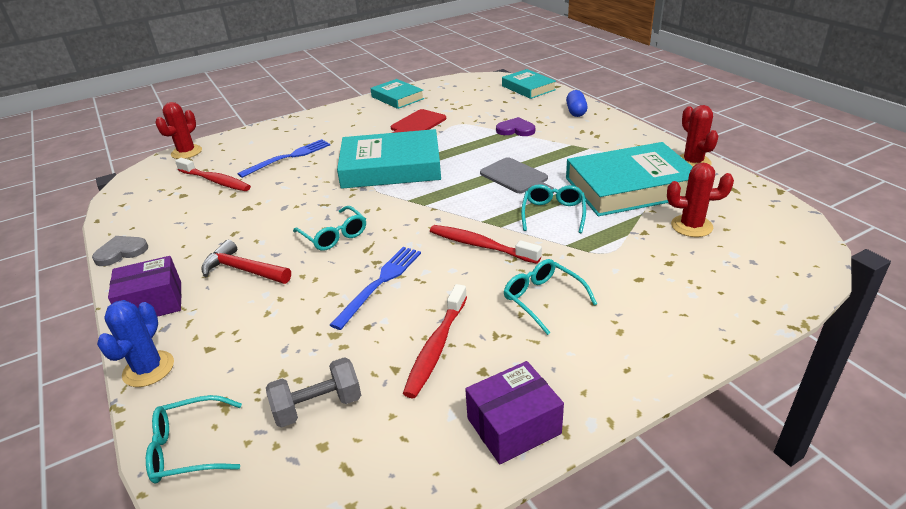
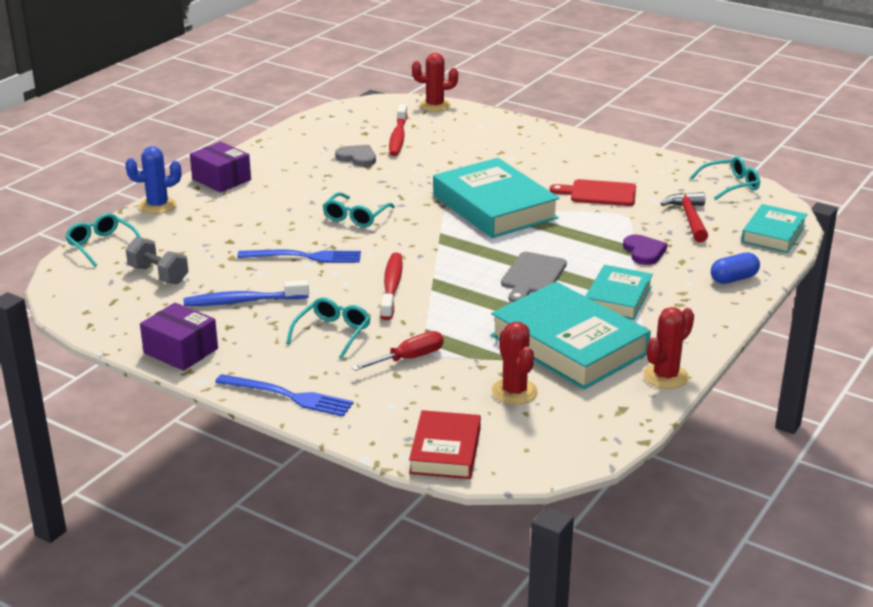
camera: 60 degrees right, 5 degrees down
(121, 252) = (270, 143): grey heart -> grey heart (357, 157)
(243, 270) = (282, 197): red hammer -> red hammer (689, 218)
(288, 157) = (467, 153): blue fork -> blue fork (288, 396)
(397, 98) = (656, 164): turquoise book -> turquoise book (618, 298)
(436, 347) = (243, 301): red toothbrush -> blue toothbrush
(553, 213) = (476, 311): turquoise glasses -> turquoise glasses (731, 185)
(614, 266) = (408, 359): none -> red screwdriver
(778, 282) = (445, 451): none -> red book

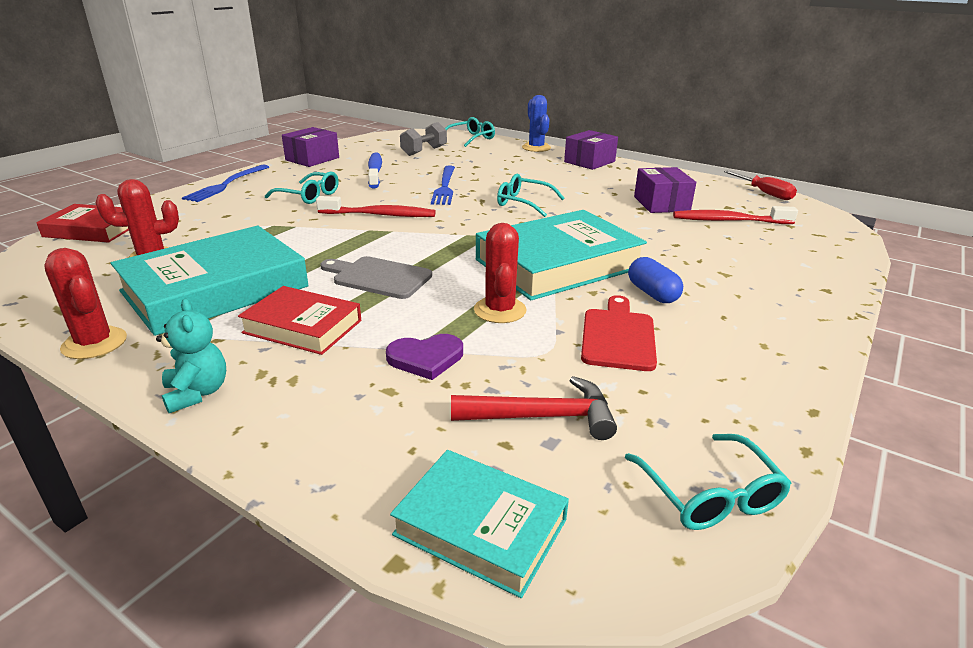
camera: 90 degrees right, 0 degrees up
(357, 157) = (661, 204): grey heart -> purple box
(408, 359) = (248, 219): red screwdriver -> red screwdriver (764, 193)
(435, 105) = (844, 240): red cactus -> red cactus (500, 310)
(618, 298) = (302, 327): turquoise book -> red book
(708, 322) = (197, 393): none -> turquoise teddy bear
(733, 279) = (313, 439): blue capsule -> blue capsule (652, 293)

